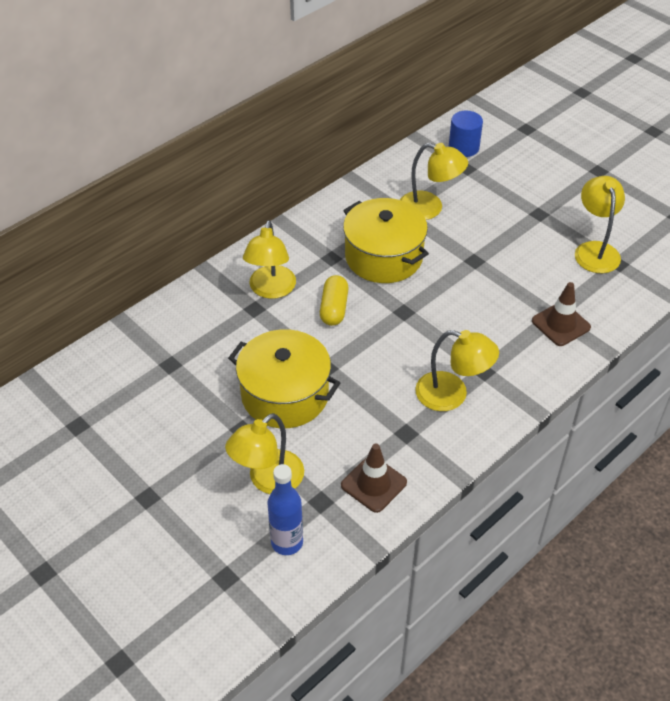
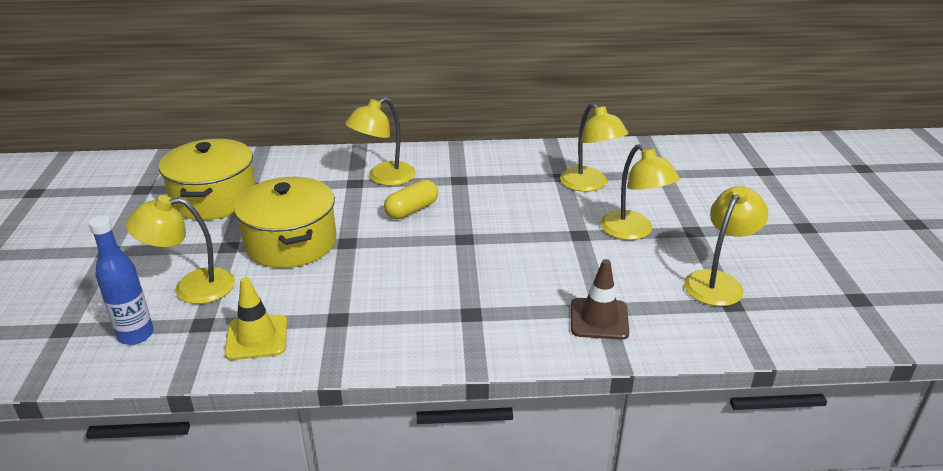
camera: 40 degrees right, 15 degrees down
(373, 484) = (256, 338): brown traffic cone -> yellow traffic cone
(383, 257) = (502, 197): yellow pot -> yellow pot (214, 199)
(452, 395) = (417, 315): yellow lamp -> yellow lamp (633, 232)
(463, 147) = (680, 160): blue cylinder -> none

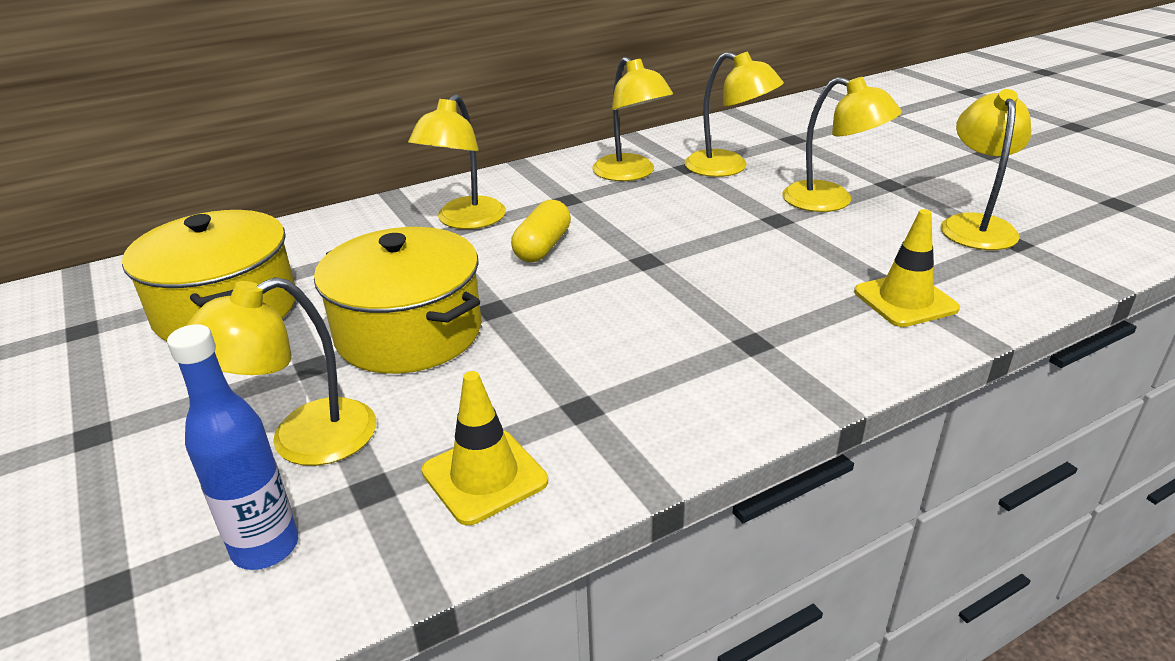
camera: 25 degrees left, 0 degrees up
(518, 171) = (630, 174): none -> yellow lamp
(599, 319) = (905, 300): brown traffic cone -> yellow traffic cone

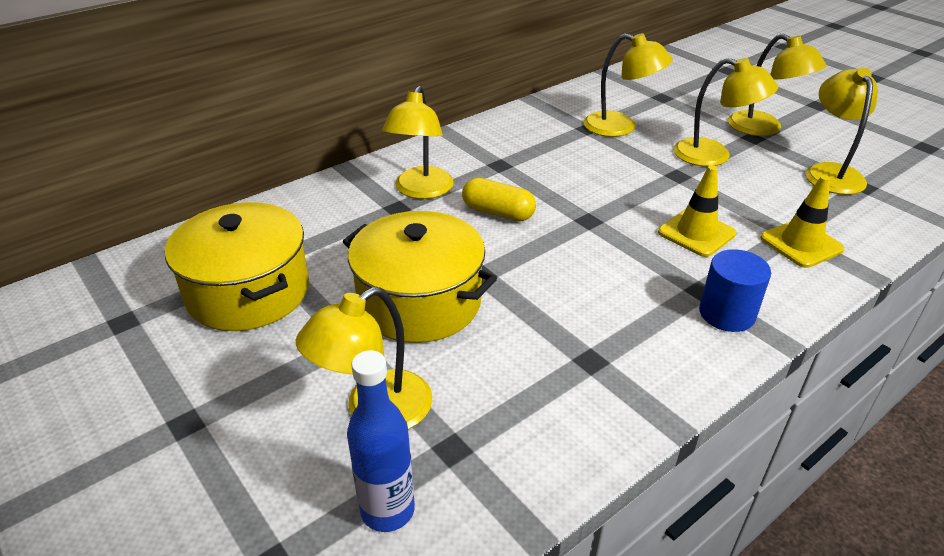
camera: 10 degrees left, 5 degrees up
(484, 476) = (538, 428): yellow traffic cone -> yellow traffic cone (696, 233)
(542, 247) = (498, 212): yellow capsule -> yellow capsule turned 75 degrees counterclockwise
(630, 174) = (543, 137): yellow lamp -> yellow lamp (764, 128)
(775, 370) = (727, 313): none -> blue cylinder

